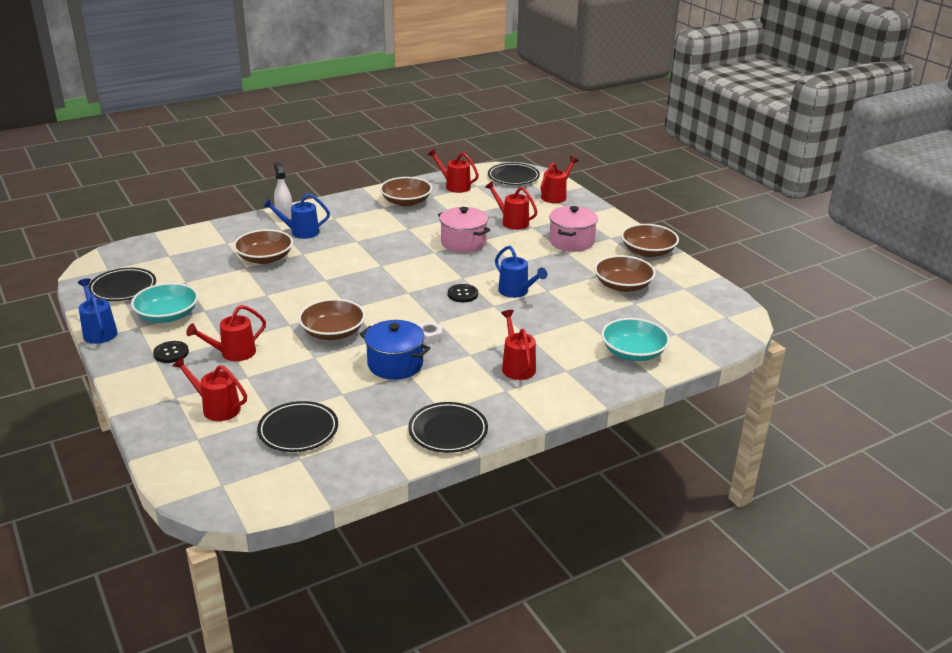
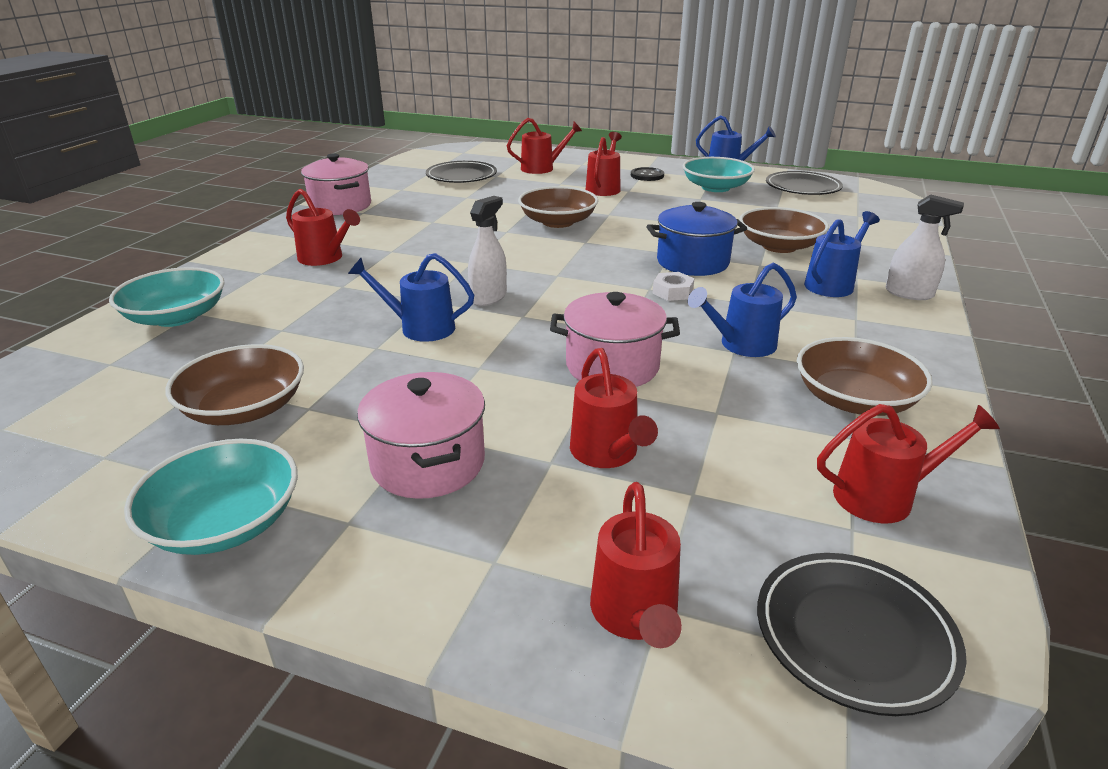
camera: 140 degrees right, 0 degrees up
(395, 364) = (455, 222): blue pot -> blue pot (692, 262)
(401, 229) = (741, 345): none -> blue watering can
(429, 336) = (458, 249): white nut -> white nut (672, 292)
(448, 431) = (340, 206): black plate -> pink pot
(462, 294) = (488, 297): black button -> white spray bottle
(511, 222) = (607, 454): red watering can -> red watering can turned 75 degrees clockwise
(648, 251) = (225, 522): brown bowl -> turquoise bowl

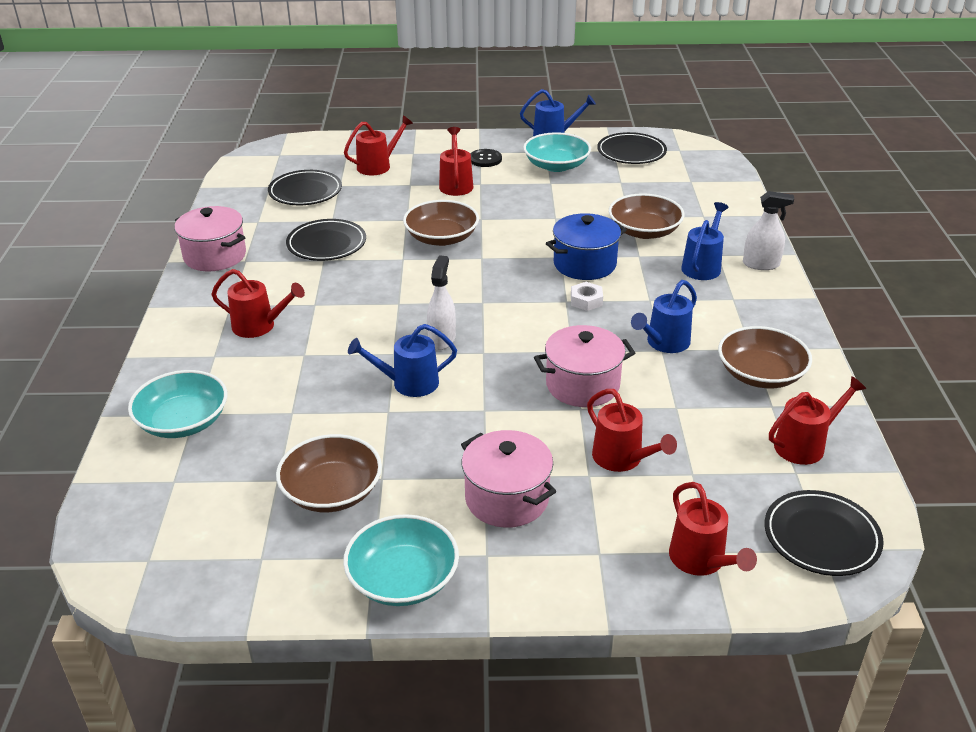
camera: 20 degrees left, 5 degrees up
(445, 211) = (326, 244): none -> black plate

